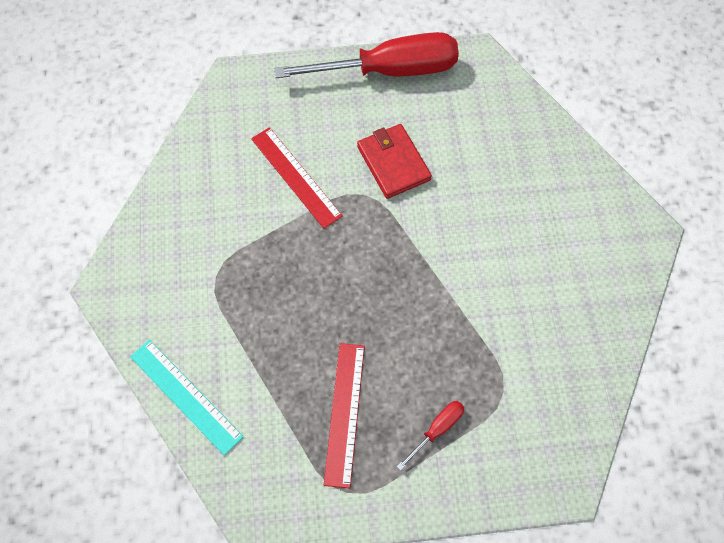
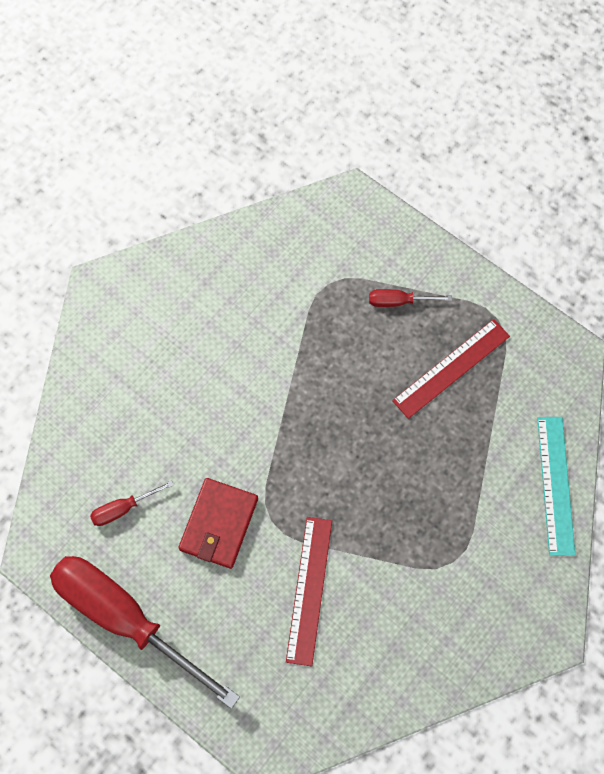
camera: 135 degrees left, 5 degrees up
(461, 121) = (123, 508): none -> red screwdriver

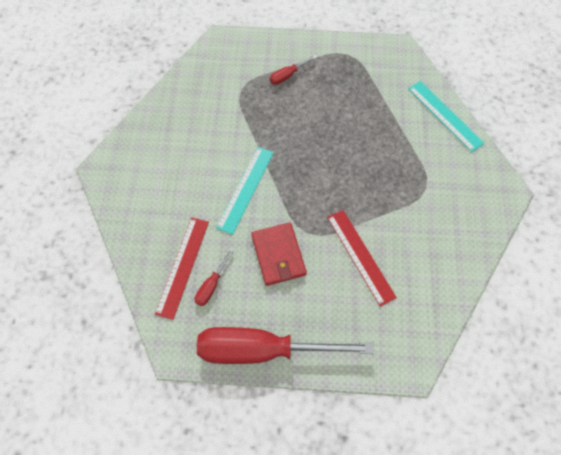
camera: 35 degrees left, 5 degrees down
(240, 419) = (246, 189): none -> turquoise ruler
(451, 368) = (343, 92): red ruler -> red ruler (183, 266)

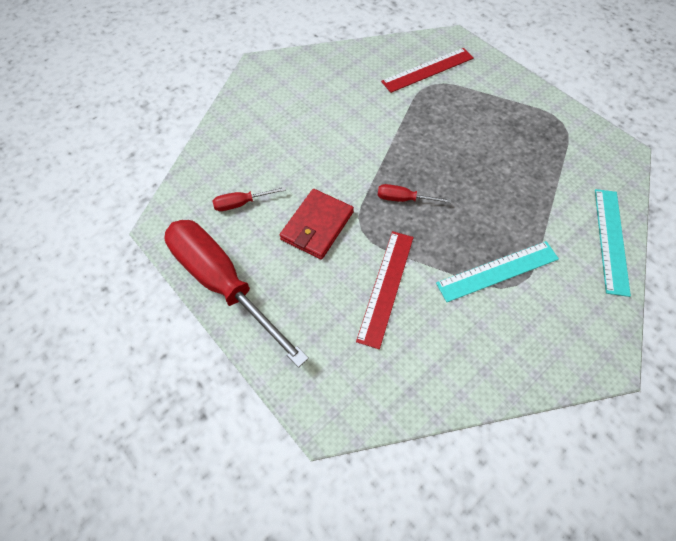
camera: 45 degrees right, 5 degrees down
(183, 266) = (236, 173): red ruler -> red ruler (428, 70)
(246, 189) = (348, 157): turquoise ruler -> turquoise ruler (497, 271)
(288, 75) = (484, 101): red screwdriver -> red screwdriver (403, 199)

